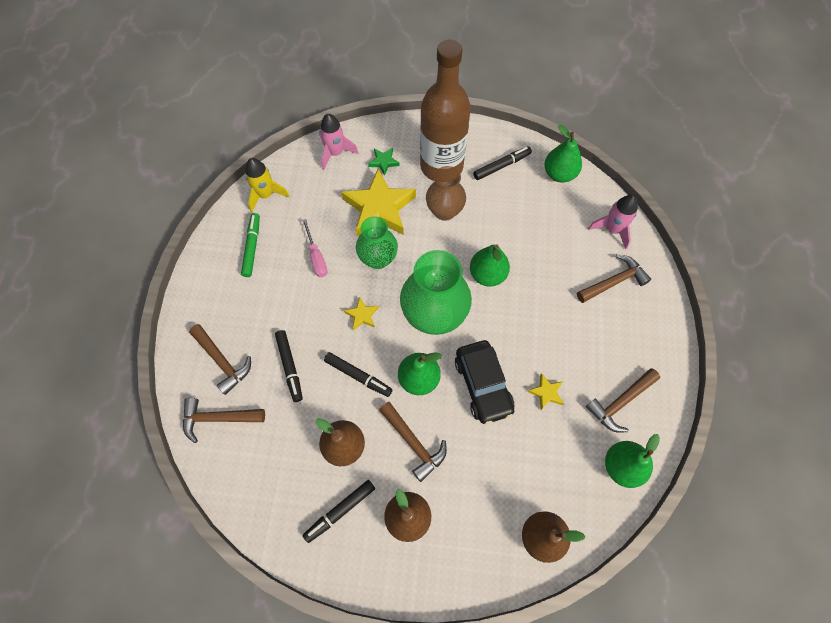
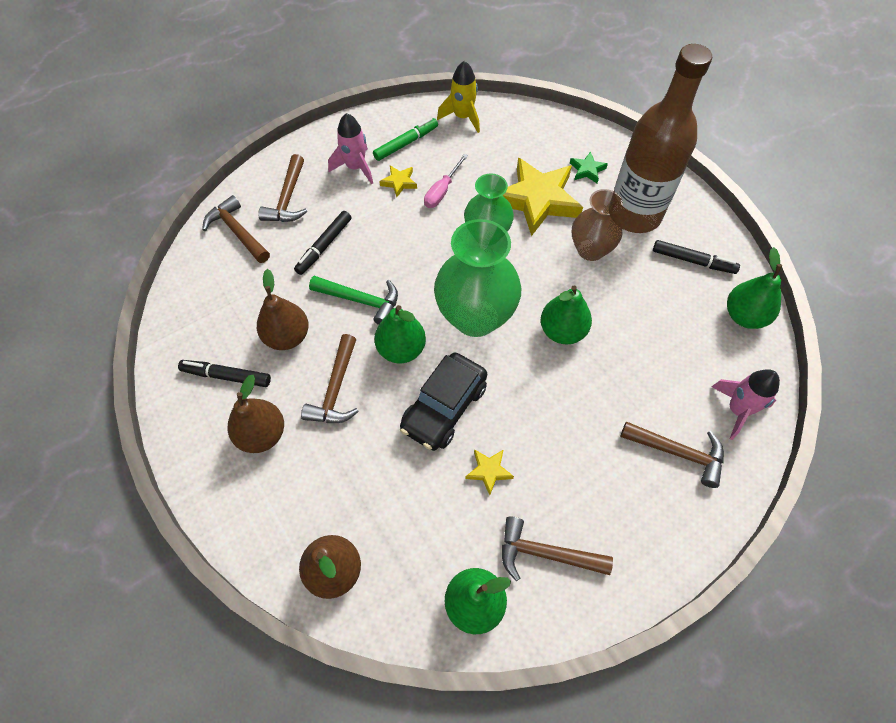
camera: 50 degrees right, 5 degrees down
(335, 153) = (555, 132): pink rocket -> pink rocket (355, 167)
(358, 376) = (361, 301): black marker -> green hammer
(362, 315) = (421, 262): yellow star -> yellow star (399, 182)

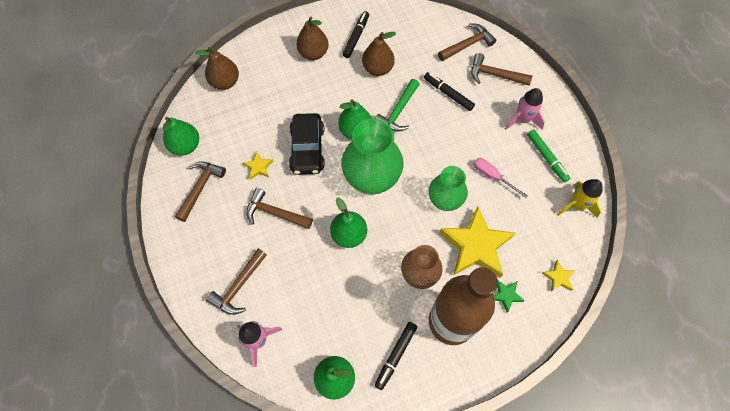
camera: 100 degrees right, 5 degrees up
(335, 389) = (334, 91): brown hammer -> brown hammer (275, 213)
(399, 182) = (504, 147): yellow star -> yellow star (558, 277)
(444, 407) = (307, 149): black car -> black car turned 135 degrees counterclockwise

